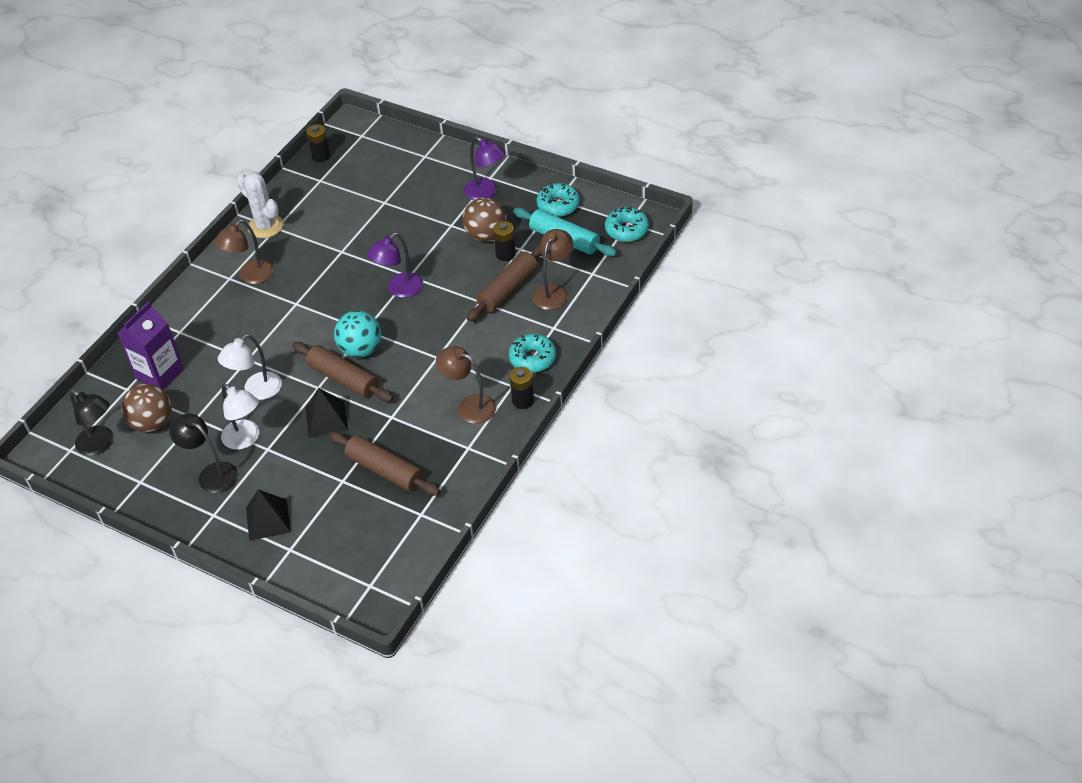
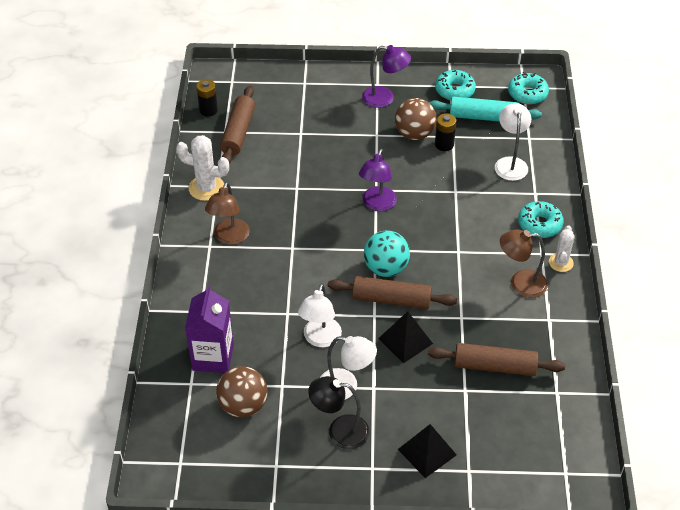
camera: 30 degrees left, 0 degrees up
(100, 444) = (207, 446): black lamp -> none
(507, 289) = (470, 173): brown rolling pin -> brown rolling pin (238, 132)
(523, 400) = (561, 263): black battery -> white cactus
(553, 292) = (510, 163): brown lamp -> white lamp

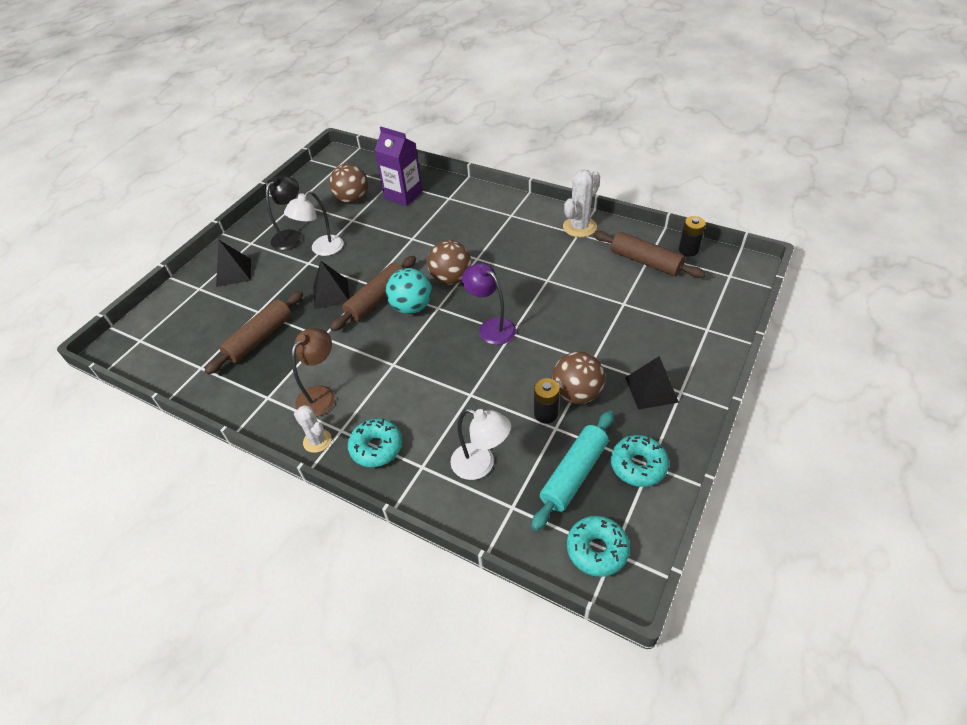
camera: 120 degrees right, 0 degrees up
(229, 238) = (512, 227): brown lamp -> none
(320, 339) = (374, 248): white lamp -> none
(332, 255) = (451, 279): none -> brown ball
(385, 98) = (651, 389): purple lamp -> black pyramid

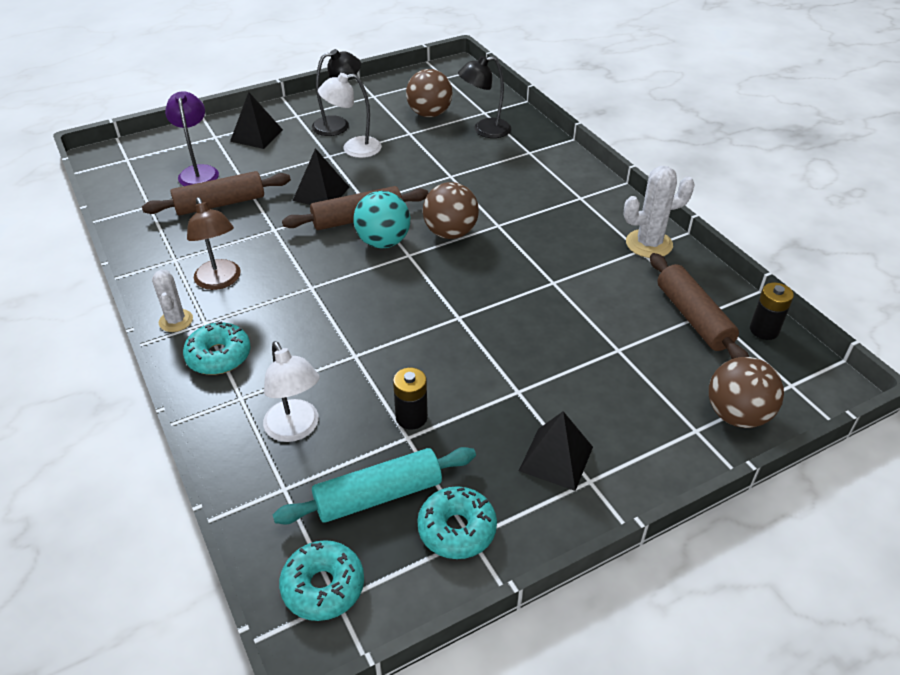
camera: 30 degrees right, 5 degrees down
(321, 395) = (220, 281): brown lamp -> brown lamp turned 90 degrees clockwise
(403, 195) = (484, 130): purple carton -> black lamp
(491, 327) = (443, 300): purple lamp -> purple lamp (198, 172)
(577, 393) = (466, 415): brown ball -> brown ball (737, 415)

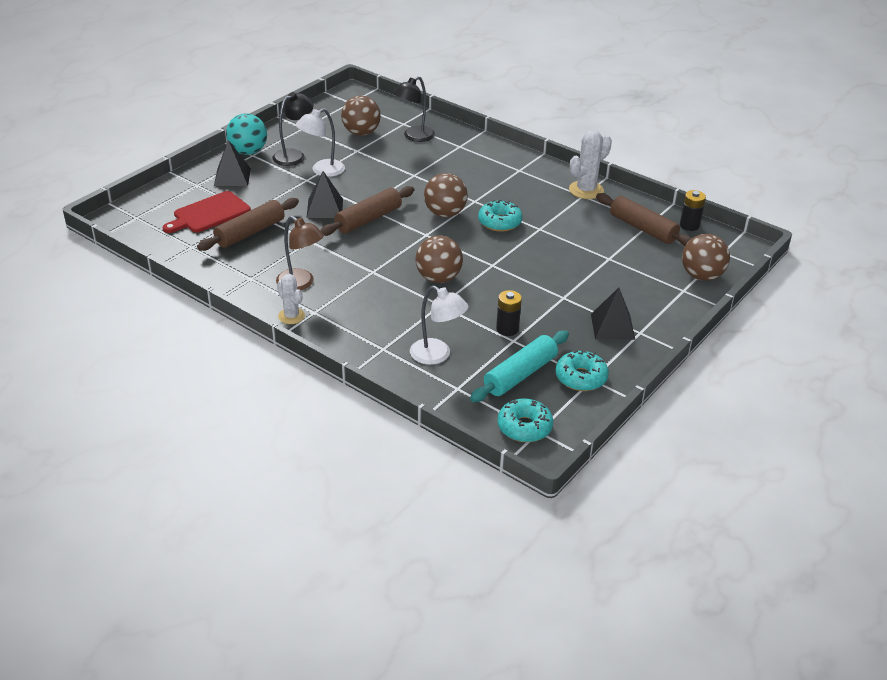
camera: 25 degrees left, 5 degrees down
(198, 172) = (209, 214): purple lamp -> red cutting board
(219, 356) = (344, 329): turquoise donut -> turquoise donut (499, 222)
(379, 318) = (438, 278): none -> brown ball
(383, 242) = (401, 230): turquoise ball -> turquoise ball (248, 152)

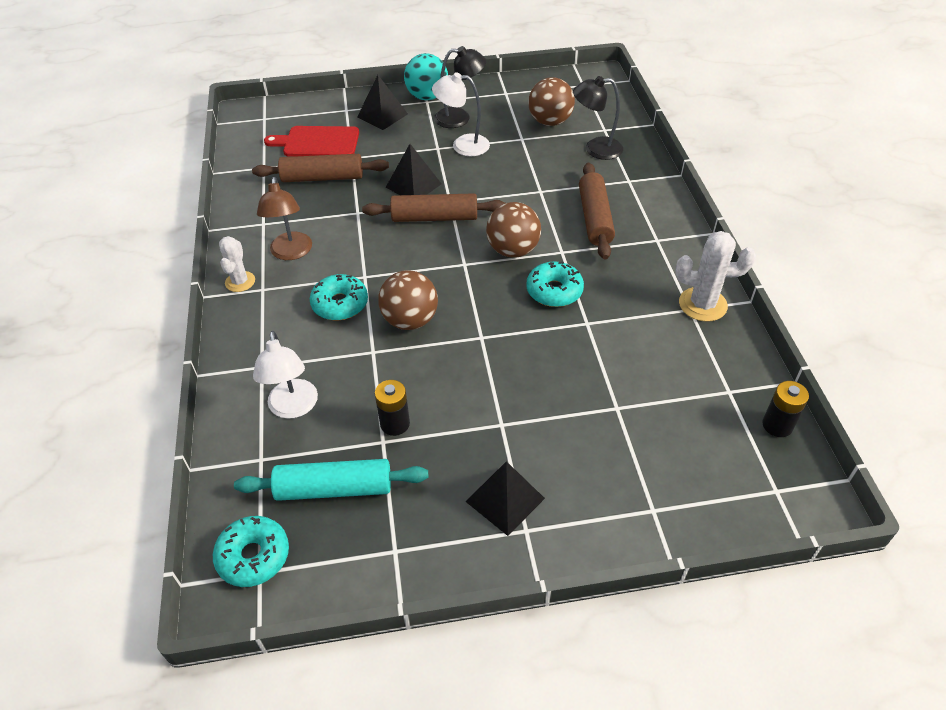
camera: 45 degrees right, 10 degrees up
(581, 377) = (386, 540): turquoise donut -> turquoise donut (340, 304)
(643, 228) = (709, 393): brown rolling pin -> brown rolling pin (595, 218)
(701, 276) = (702, 506): brown ball -> none

